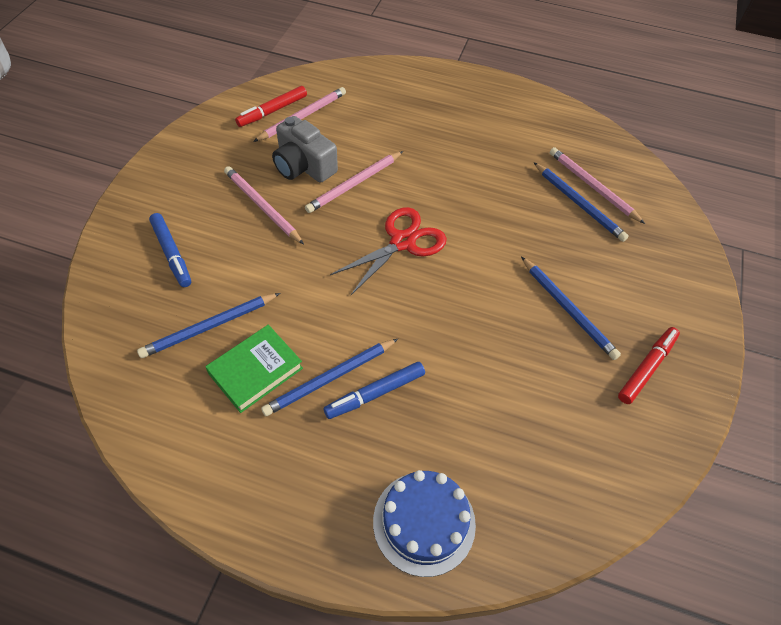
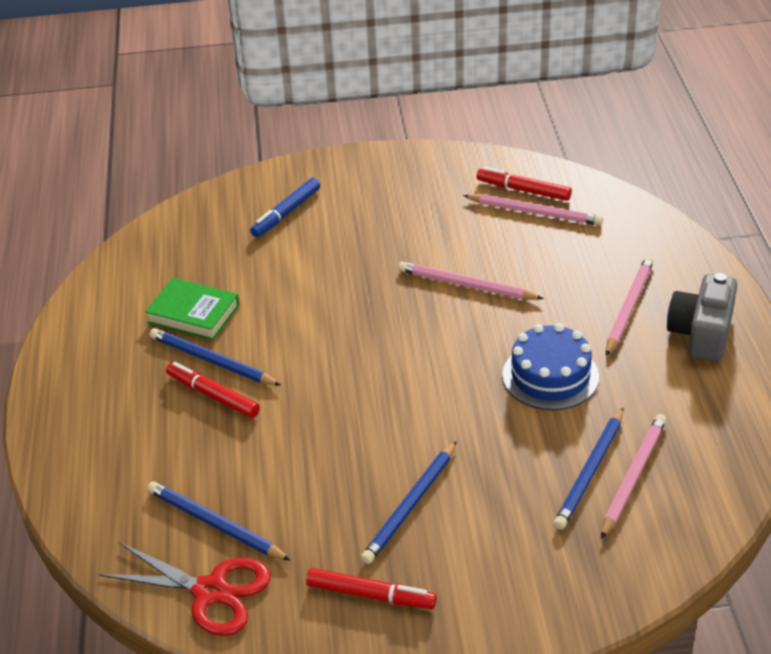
camera: 70 degrees right, 15 degrees down
(209, 327) = (222, 269): blue pencil -> blue pencil (215, 524)
(262, 206) = (384, 239): pink pencil -> pink pencil (628, 307)
(303, 166) = (462, 242): grey camera -> grey camera (701, 333)
(375, 393) = (213, 395): blue marker -> red marker
(402, 242) = (411, 348): red scissors -> red scissors (210, 591)
(424, 522) = (99, 472): blue cake -> blue cake (550, 376)

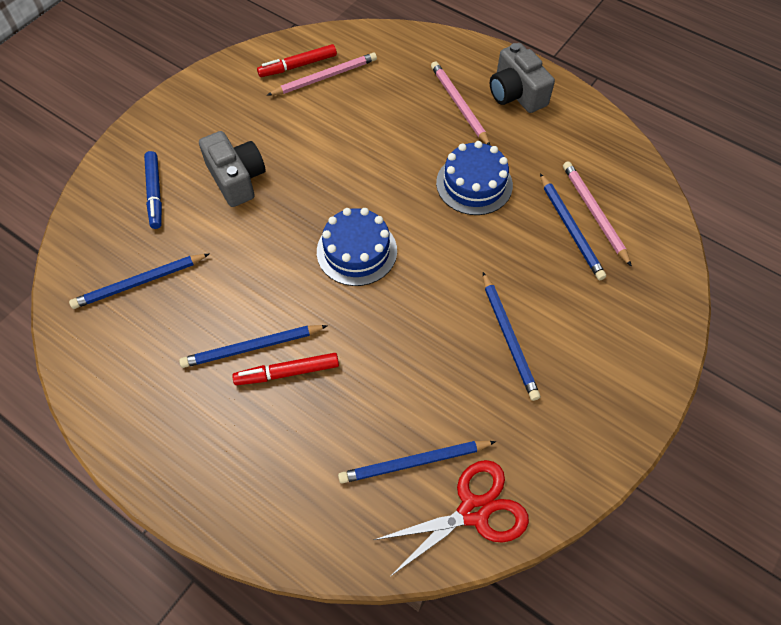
camera: 50 degrees left, 20 degrees up
(193, 314) = (189, 323): green book -> none
(197, 265) = (139, 283): none -> blue pencil
(358, 242) = (236, 179): none -> grey camera
(371, 595) = (564, 417): red marker -> none
(378, 354) = (356, 251): none -> blue cake
(466, 285) = (348, 159): pink pencil -> none

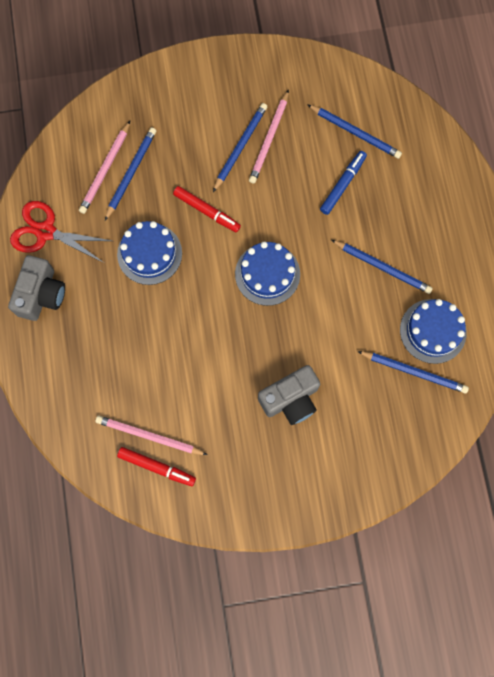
camera: 135 degrees left, 15 degrees up
(149, 332) = (433, 331): none -> blue cake
(155, 193) = (353, 437): blue marker -> blue marker (343, 185)
(236, 179) = (290, 399): grey camera -> grey camera turned 135 degrees counterclockwise
(287, 372) = (376, 235): red marker -> red marker (207, 211)
(459, 105) = (88, 322): pink pencil -> pink pencil (269, 139)
(473, 511) = (350, 88): red scissors -> red scissors (46, 232)

